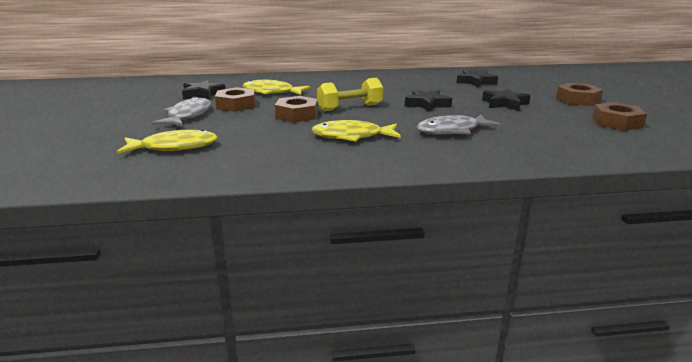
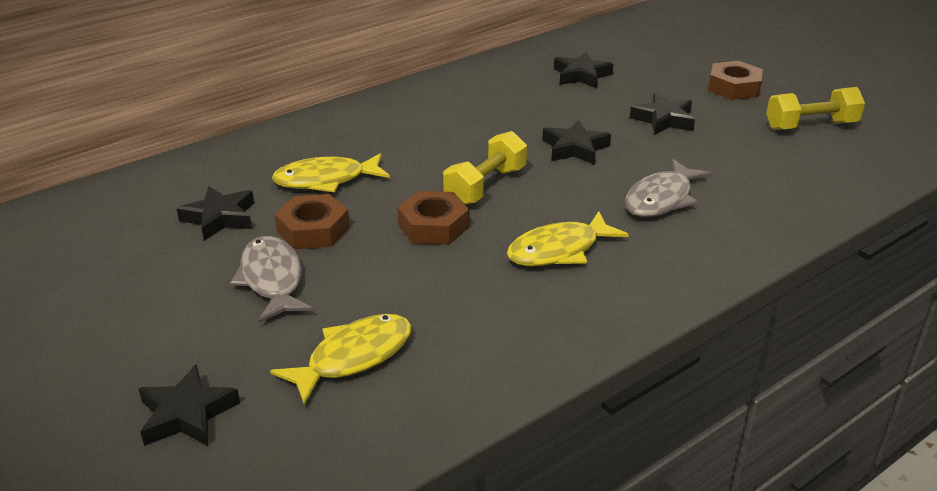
camera: 30 degrees left, 10 degrees up
(71, 146) = (187, 414): none -> black star
(617, 122) = (810, 126): brown nut -> yellow dumbbell

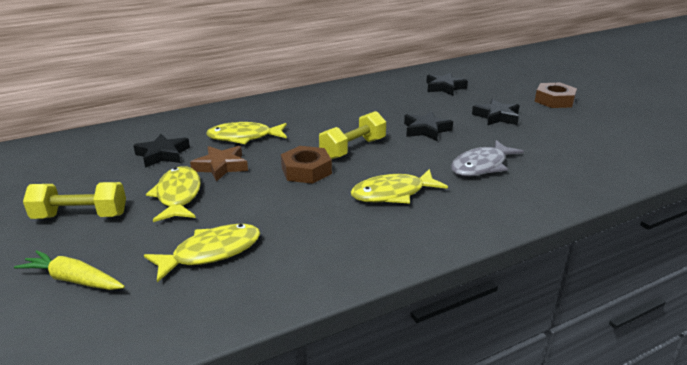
camera: 10 degrees right, 5 degrees down
(187, 414) = (73, 280): black star -> yellow carrot
(272, 280) = (178, 195): grey fish -> yellow fish
(313, 230) = (221, 167): brown nut -> brown star
(810, 126) = (609, 127): yellow dumbbell -> yellow dumbbell (81, 216)

